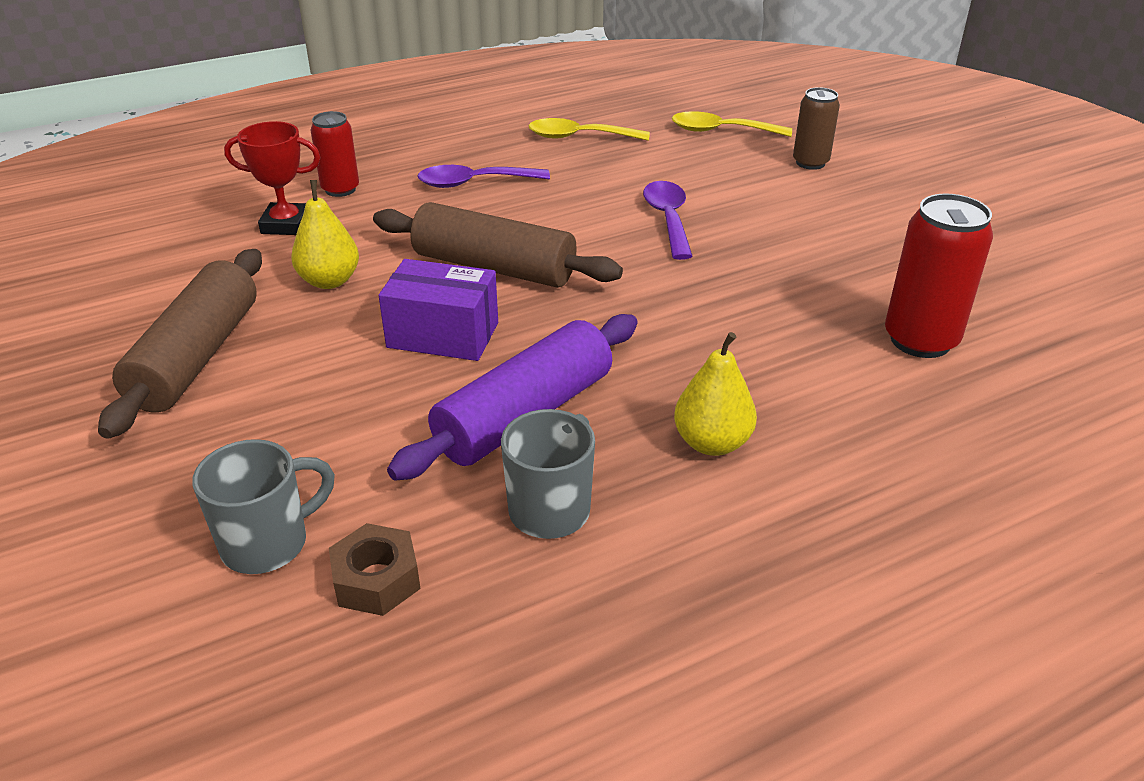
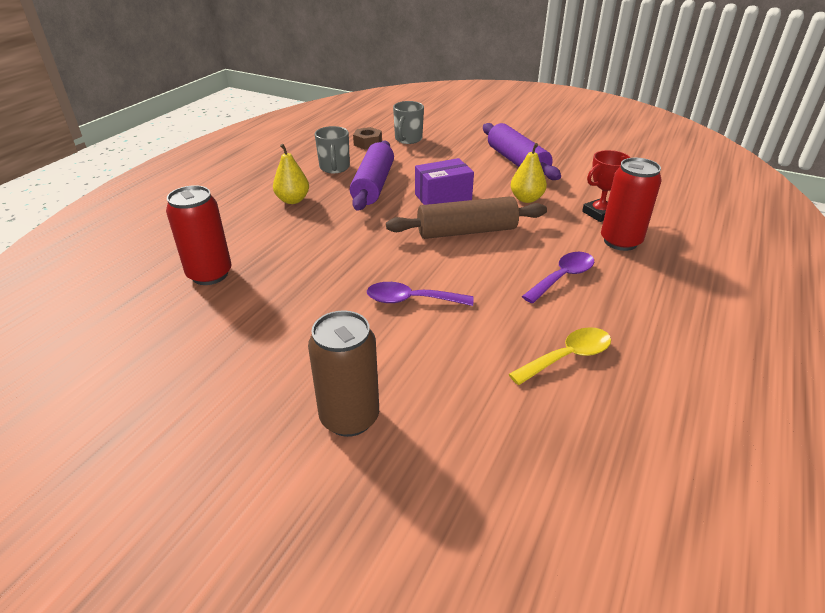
camera: 145 degrees right, 0 degrees up
(196, 357) = (517, 162): brown rolling pin -> purple rolling pin
(340, 189) = (620, 241): red can -> red can, size x1.55
(668, 219) = (411, 300): purple spoon -> purple spoon turned 135 degrees clockwise
(721, 131) = (466, 430): yellow spoon -> none
(810, 163) = (349, 417): brown can -> brown can, size x1.55

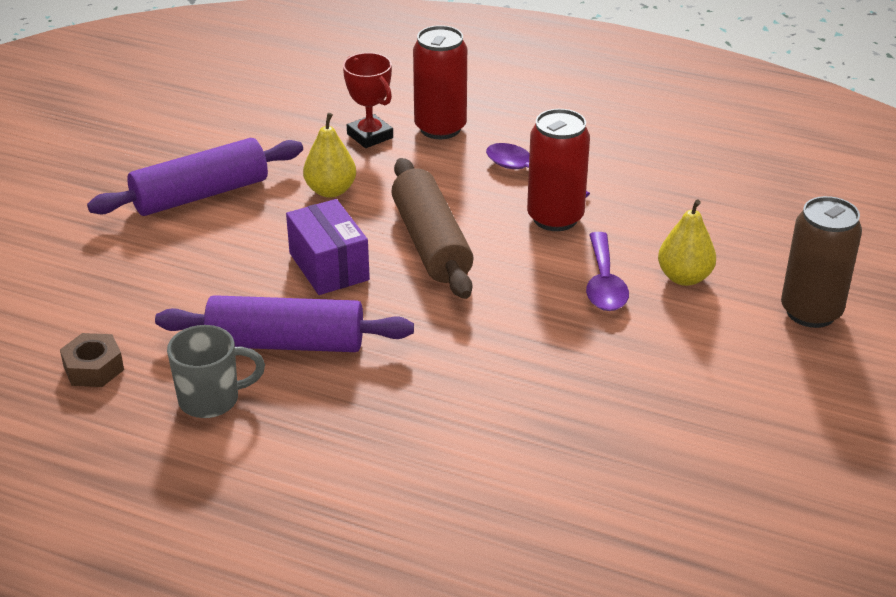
camera: 95 degrees left, 0 degrees up
(210, 274) = (594, 483): red can -> red can (555, 218)
(293, 200) = (345, 434): yellow pear -> yellow pear (684, 277)
(408, 139) = (83, 316): grey mug -> none
(568, 357) = (670, 179): yellow spoon -> none

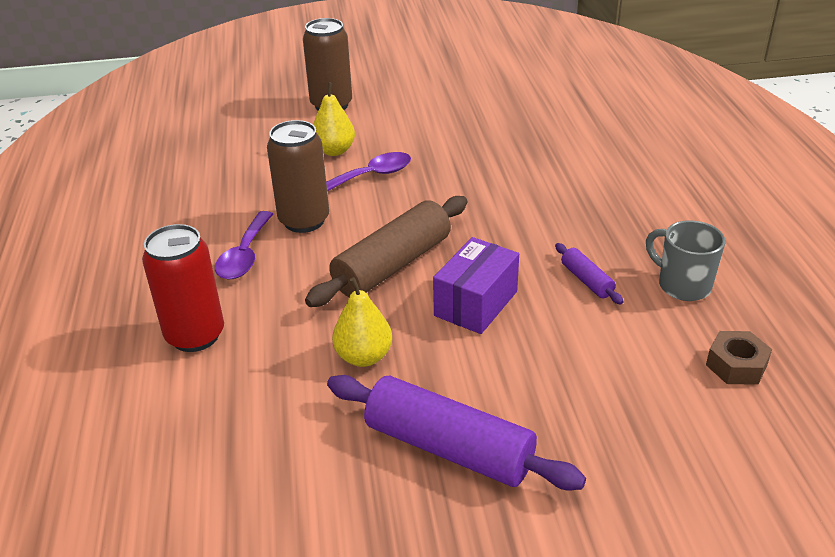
camera: 120 degrees left, 0 degrees up
(286, 343) = (586, 280): purple rolling pin -> purple rolling pin, size x0.47
(370, 136) = (242, 377): red trophy -> none
(555, 218) = (304, 221): red can -> brown can

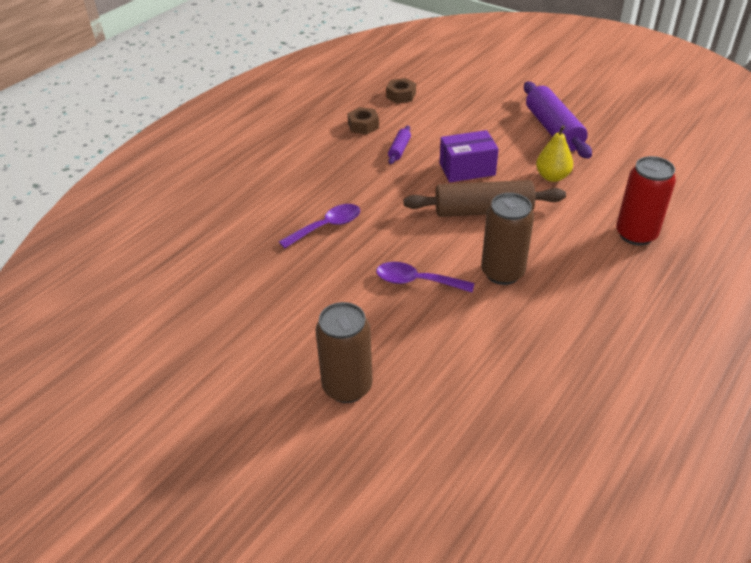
camera: 135 degrees left, 5 degrees up
(245, 255) = (566, 270): purple spoon -> purple spoon (327, 227)
(334, 151) = (411, 325): yellow pear -> none
(682, 285) = (363, 125): grey mug -> brown nut

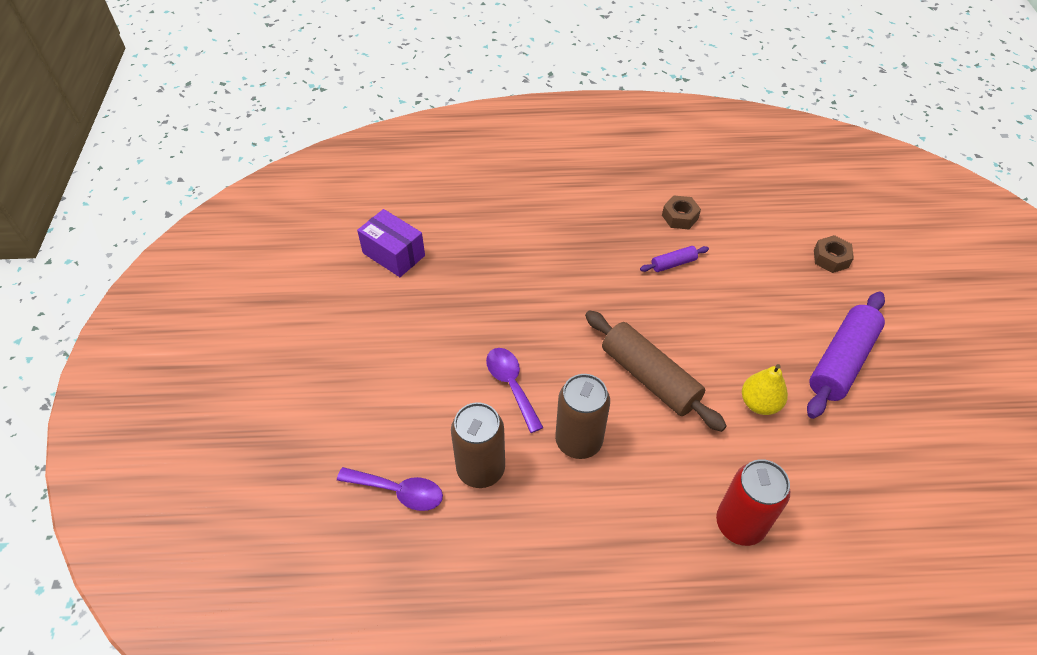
camera: 50 degrees right, 10 degrees up
(327, 227) = (521, 283): purple spoon -> purple spoon (399, 491)
(347, 387) = (359, 413): brown can -> brown can (480, 469)
(401, 95) = (756, 212): brown nut -> brown nut (831, 258)
(467, 169) = (698, 329): purple box -> purple box (393, 254)

